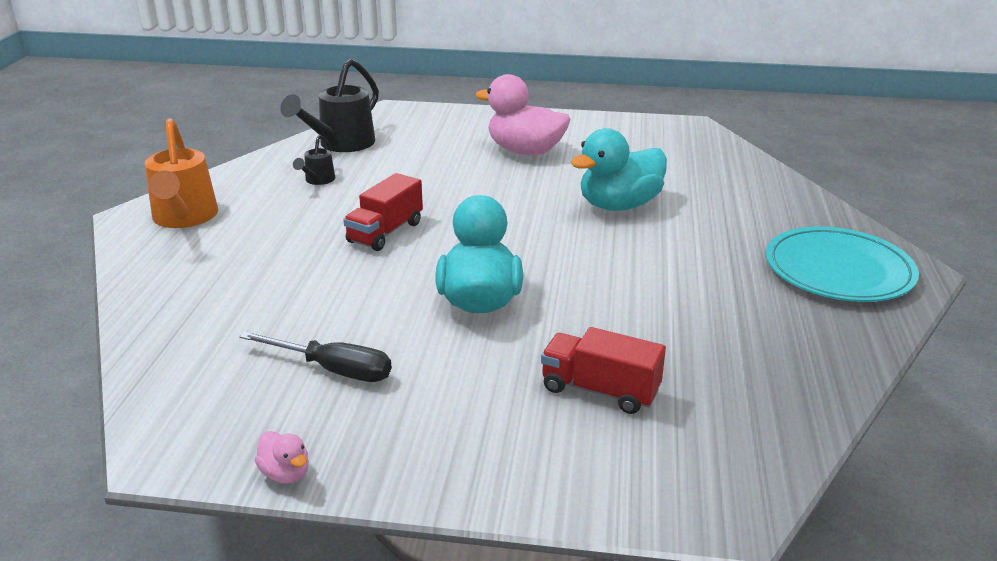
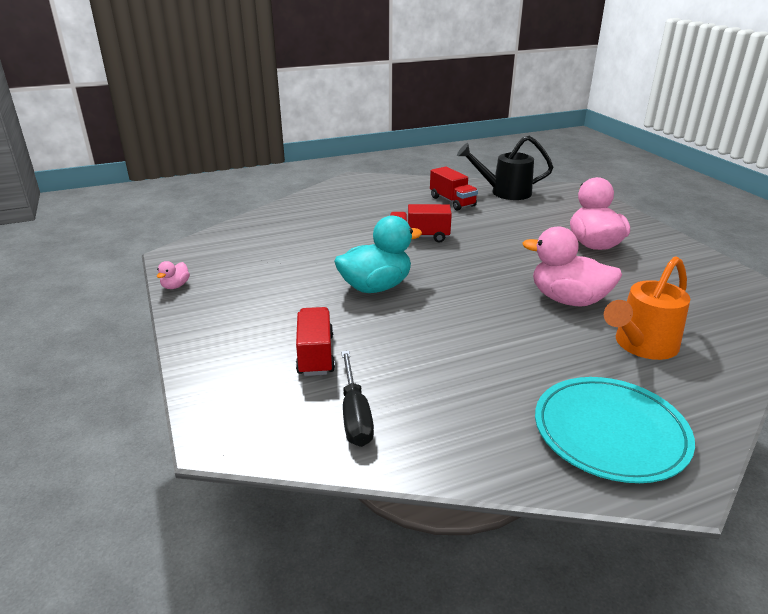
camera: 60 degrees right, 0 degrees up
(184, 218) = (368, 188): orange watering can -> orange watering can (641, 345)
(318, 180) = (452, 201): black watering can -> red truck
(333, 370) = (267, 269): black screwdriver -> black screwdriver (355, 414)
(619, 205) = (568, 300): turquoise duck -> pink duck

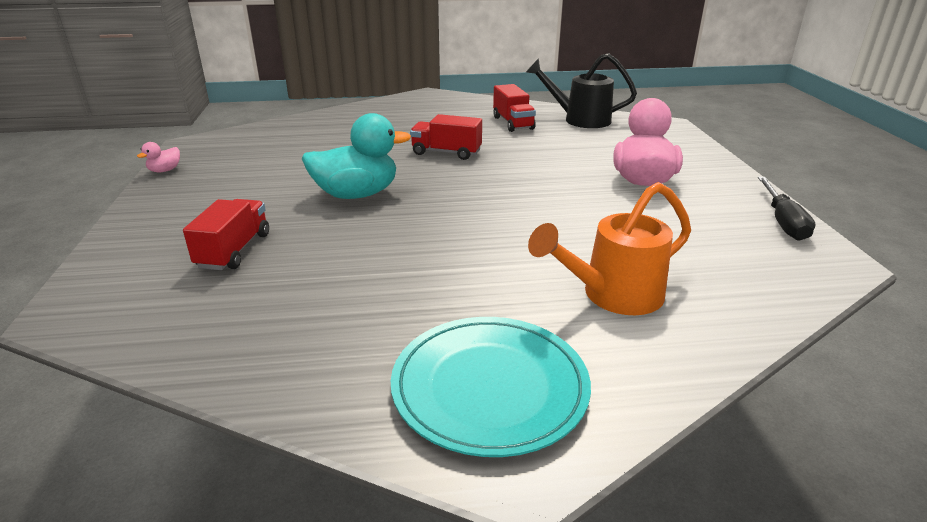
camera: 15 degrees right, 0 degrees up
(355, 414) = (217, 315): black screwdriver -> black screwdriver (783, 221)
(568, 300) = (561, 234): pink duck -> none

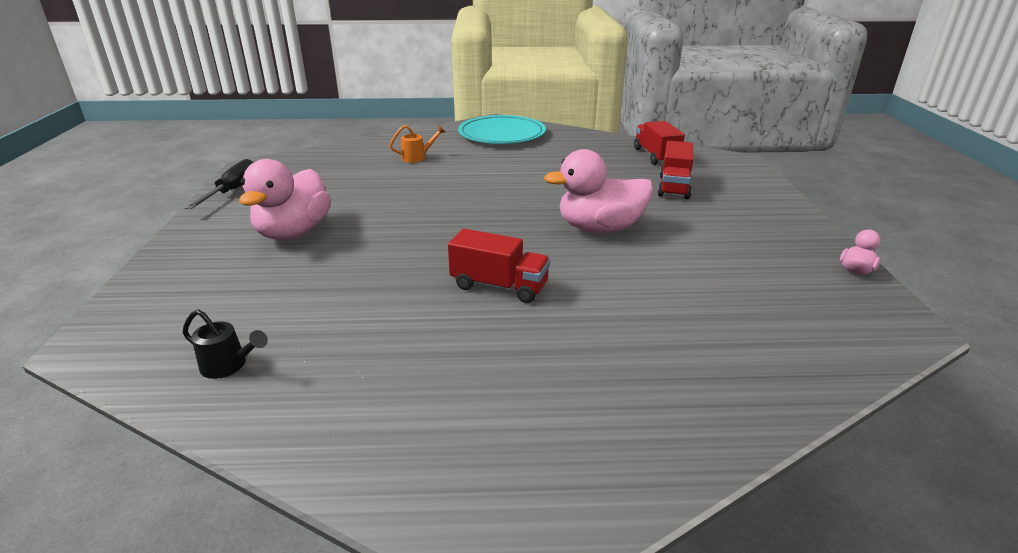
camera: 175 degrees left, 0 degrees up
(356, 194) = (599, 228): turquoise duck -> pink duck
(513, 123) = (363, 361): red truck -> red truck (656, 156)
(580, 120) = (228, 366): black watering can -> black watering can, size x0.50
(613, 295) = (417, 157): orange watering can -> orange watering can, size x0.50

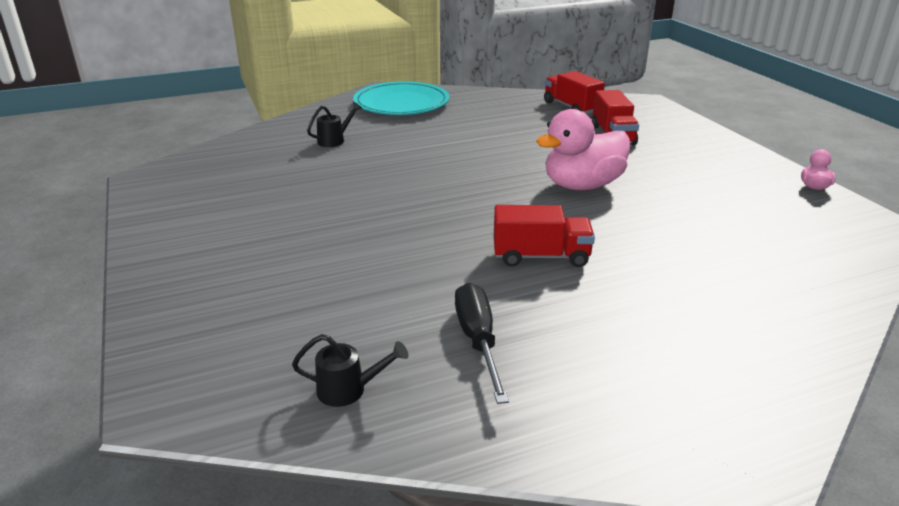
camera: 20 degrees left, 0 degrees up
(233, 190) = (153, 208): black screwdriver -> black screwdriver (478, 341)
(293, 232) = (277, 242): pink duck -> none
(417, 157) = (334, 140): orange watering can -> black watering can

